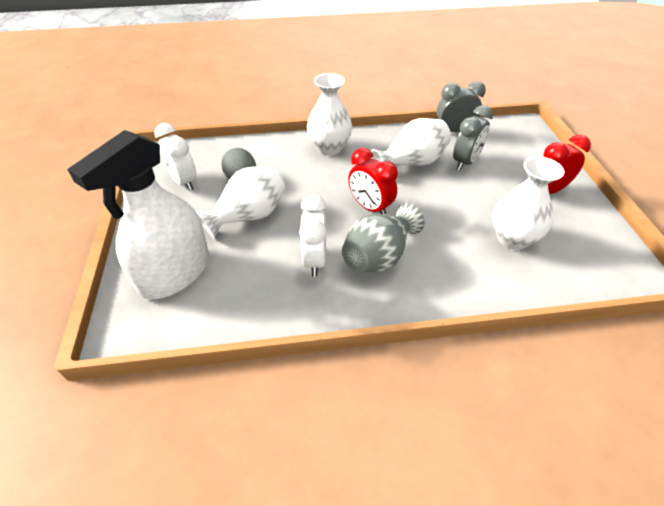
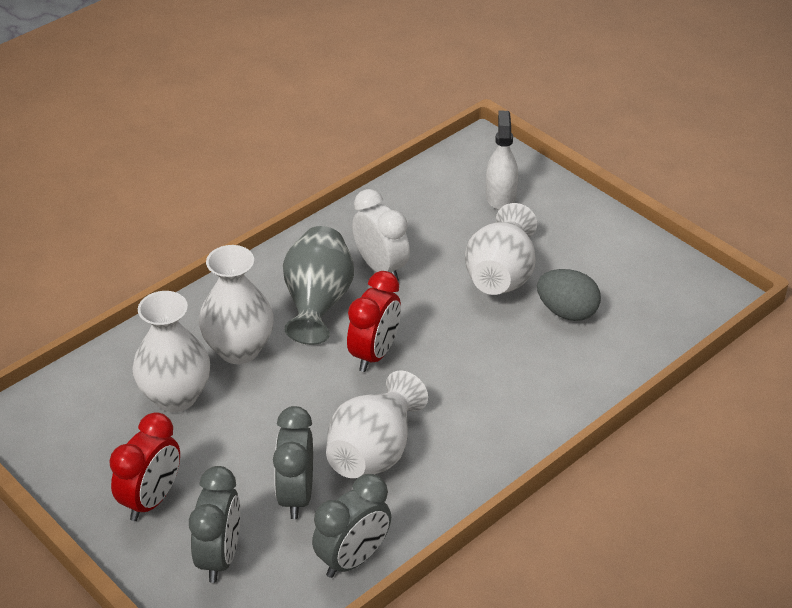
camera: 145 degrees right, 5 degrees down
(175, 273) = (500, 196): white spray bottle -> white spray bottle, size x0.52
(184, 181) = (629, 276): white clock -> none
(329, 148) = (513, 418): white vase -> white vase (239, 349)
(370, 207) = (374, 354): red clock -> red clock turned 105 degrees clockwise
(518, 155) = (219, 557): none -> grey clock

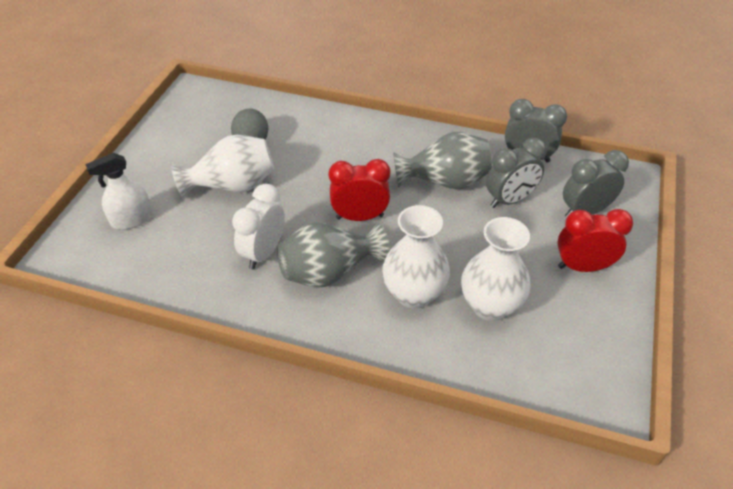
camera: 120 degrees left, 5 degrees up
(374, 451) = (444, 181): white vase -> grey vase

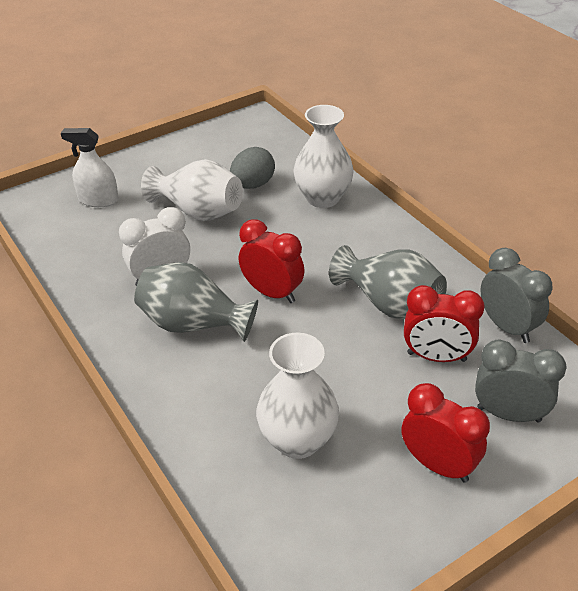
camera: 40 degrees right, 5 degrees down
(414, 294) = (241, 386): white vase -> white vase (323, 198)
(509, 200) = (436, 357): grey clock -> red clock

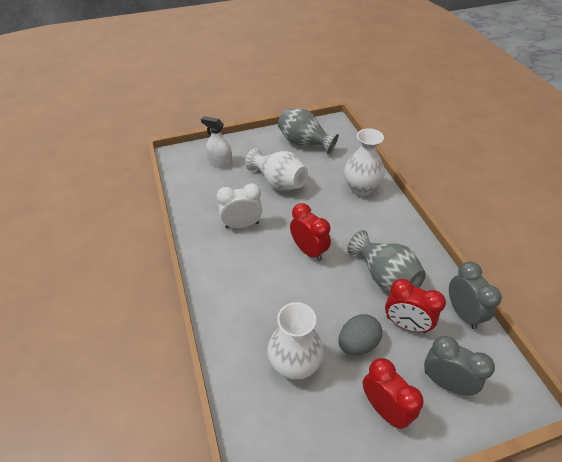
camera: 15 degrees right, 5 degrees up
(194, 324) = (253, 262): grey vase -> grey vase (304, 143)
(252, 185) = (318, 170): grey egg -> grey egg (357, 343)

